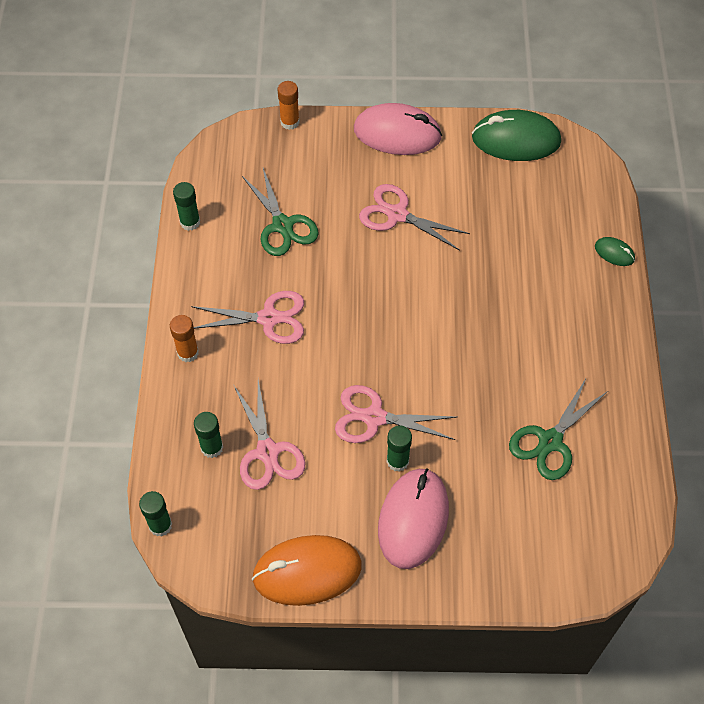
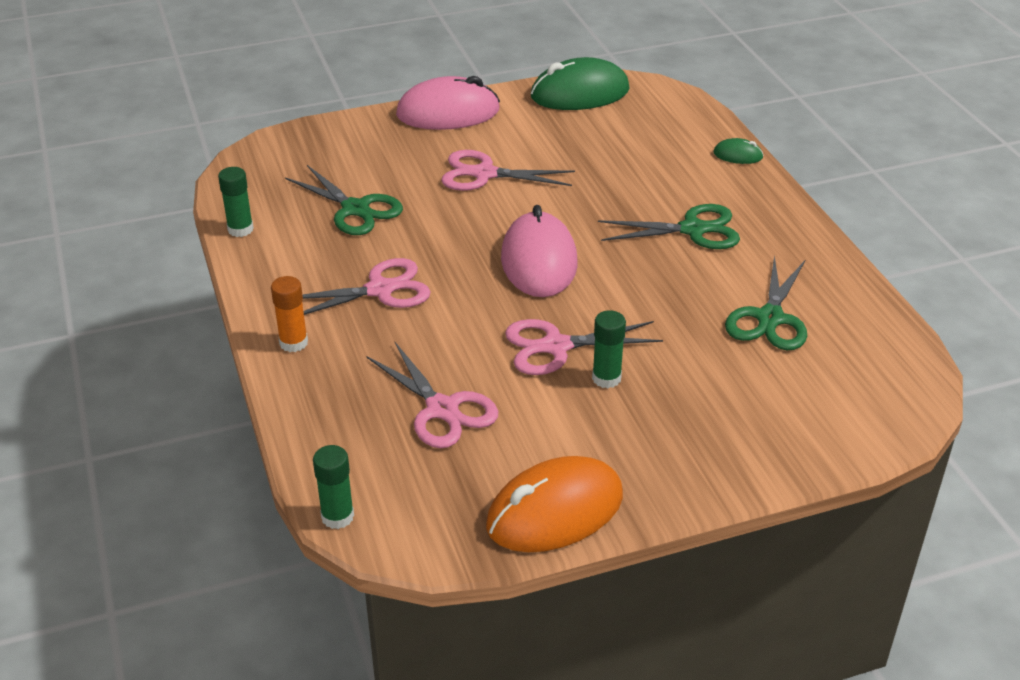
camera: 20 degrees left, 20 degrees down
(212, 448) = (368, 423): green glue stick -> none
(290, 122) = (320, 127): orange glue stick -> none
(413, 519) = (657, 426): pink mouse -> pink mouse (539, 261)
(535, 327) = (693, 229): none -> green scissors

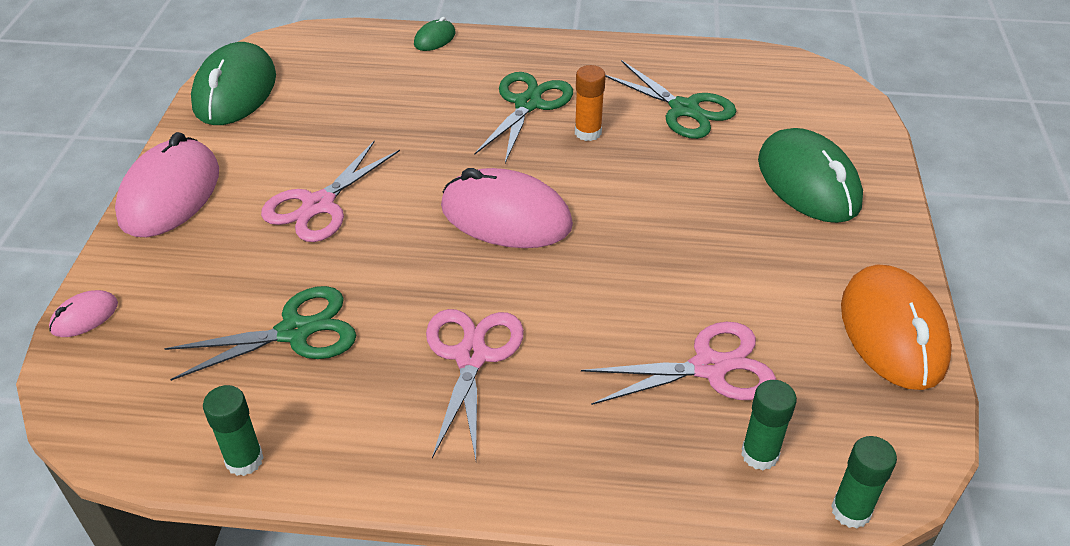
camera: 65 degrees left, 5 degrees up
(293, 343) = (523, 467): orange glue stick -> orange glue stick (588, 132)
(318, 129) = (84, 317): none -> pink mouse
(556, 347) = (652, 251): pink scissors -> none
(606, 378) = (717, 233): green glue stick -> green glue stick (759, 454)
(726, 420) = (808, 182): none -> green mouse

